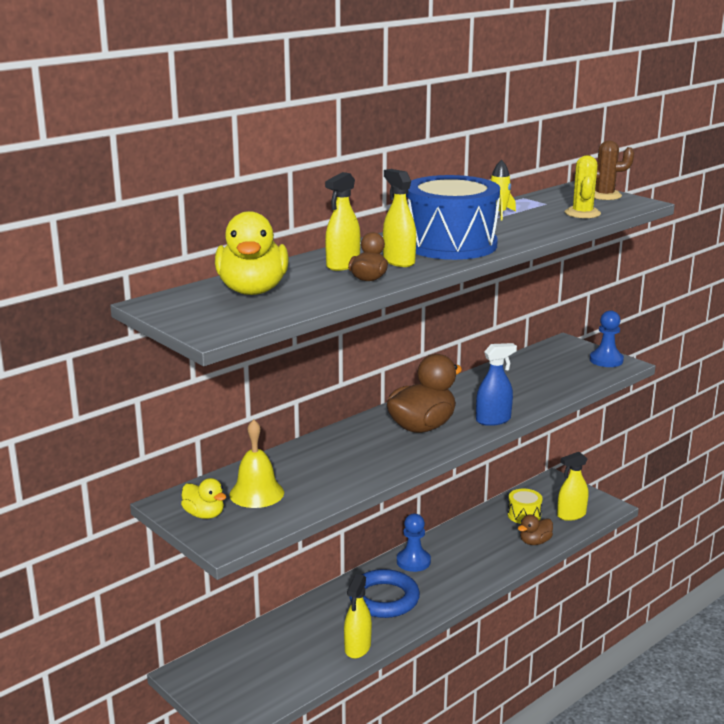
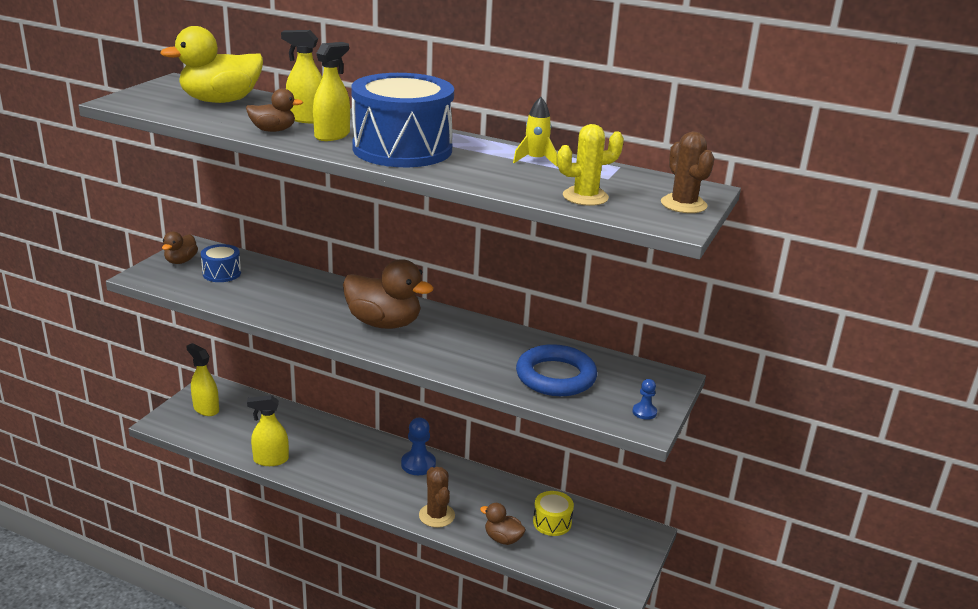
camera: 65 degrees right, 5 degrees up
(204, 515) = (181, 261): yellow duck -> brown duck
(256, 493) = (222, 273): yellow bell -> blue drum
(384, 599) = (349, 459): blue ring -> blue ring (555, 376)
(491, 567) = (436, 515): none -> brown cactus
(493, 420) = (424, 358): blue spray bottle -> none
(571, 515) = (578, 559): yellow spray bottle -> yellow spray bottle (206, 409)
(606, 360) = (644, 412): blue pawn -> blue pawn, size x0.56

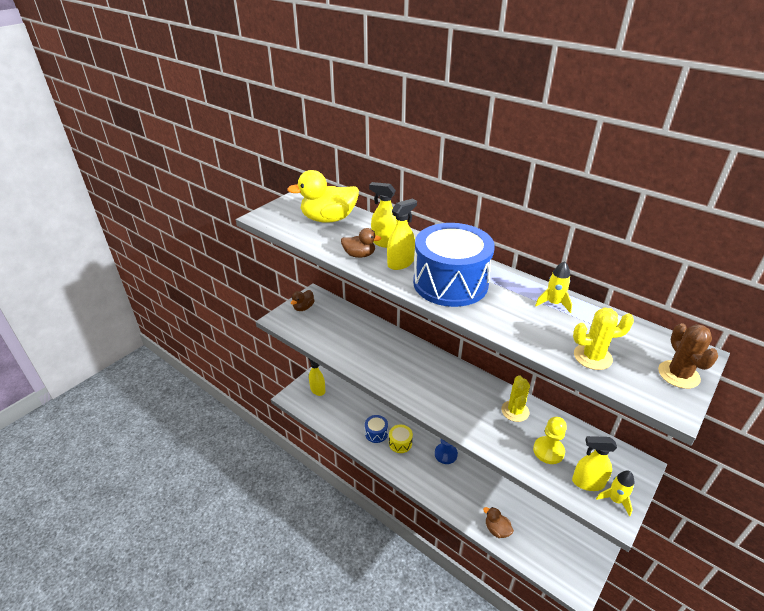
camera: 15 degrees right, 10 degrees up
(222, 273) = (327, 321): blue drum -> blue drum (376, 433)
(271, 460) = (352, 437): yellow spray bottle -> yellow spray bottle (588, 482)
(384, 323) = (429, 380): brown duck -> none
(436, 515) = (453, 501): brown cactus -> none
(507, 343) = (515, 411): none -> yellow cactus
(552, 522) = (532, 520): yellow drum -> yellow drum (400, 443)
(555, 376) = (548, 451): blue ring -> yellow pawn
(644, 412) = (615, 500): blue pawn -> yellow rocket

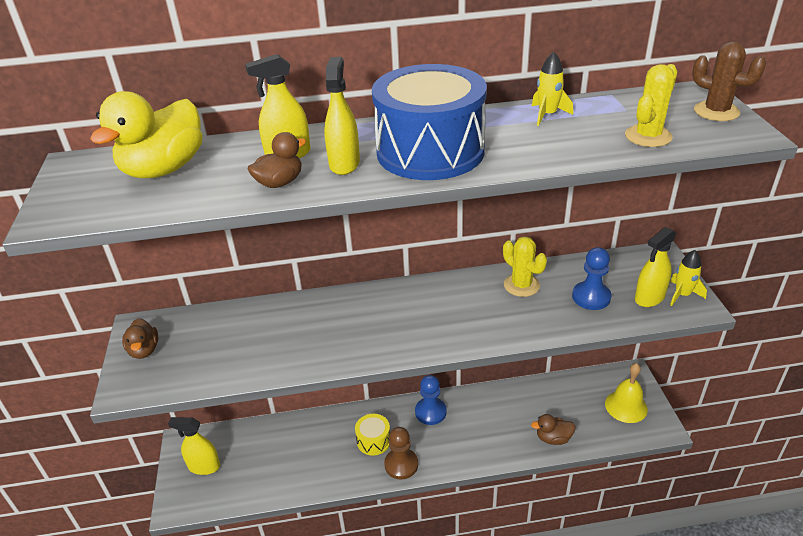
camera: 45 degrees left, 0 degrees up
(376, 433) = (335, 453): blue drum -> none
(399, 466) = (401, 464): none -> brown pawn
(548, 451) = (591, 297): yellow pawn -> blue pawn
(569, 556) = (626, 406): none -> yellow bell

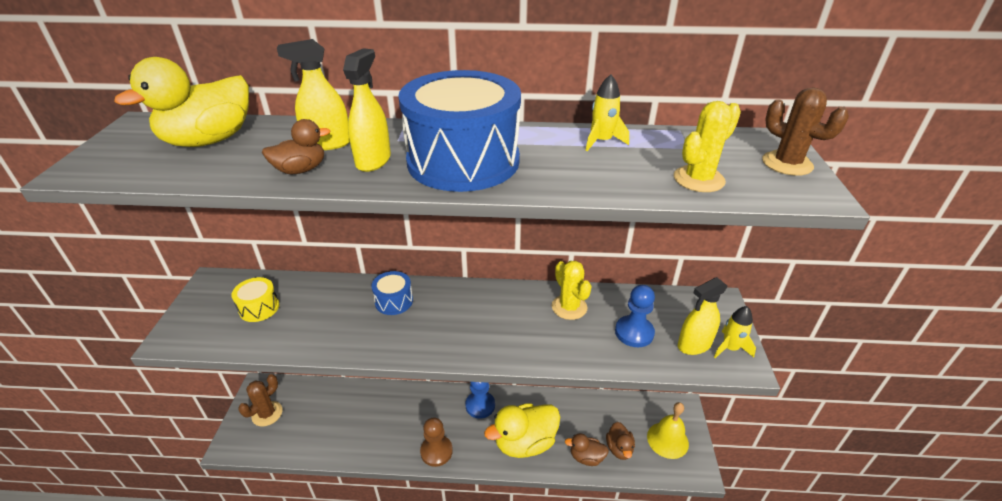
camera: 10 degrees right, 0 degrees up
(144, 350) = (205, 305): brown duck -> brown duck (619, 448)
(204, 466) = (267, 414): yellow spray bottle -> brown cactus
(345, 311) = (394, 301): none -> blue drum
(373, 441) = (420, 422): yellow drum -> yellow drum (259, 308)
(488, 438) = (525, 443): none -> yellow duck

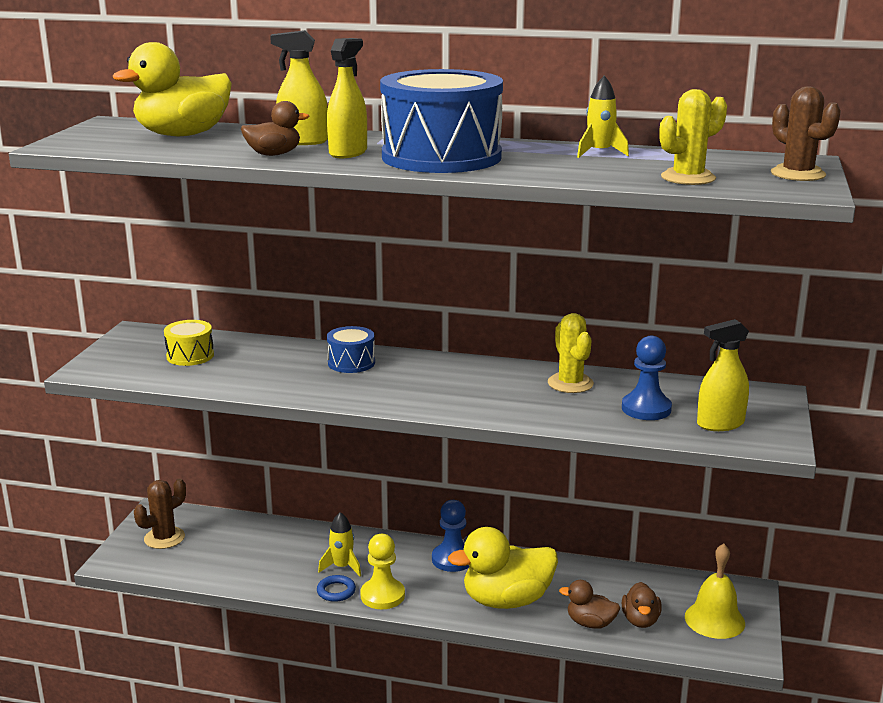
camera: 10 degrees right, 15 degrees down
(402, 452) = (336, 591): none -> blue ring
(436, 451) = (382, 595): brown pawn -> yellow pawn
(730, 348) = (766, 430): yellow rocket -> yellow rocket (342, 567)

